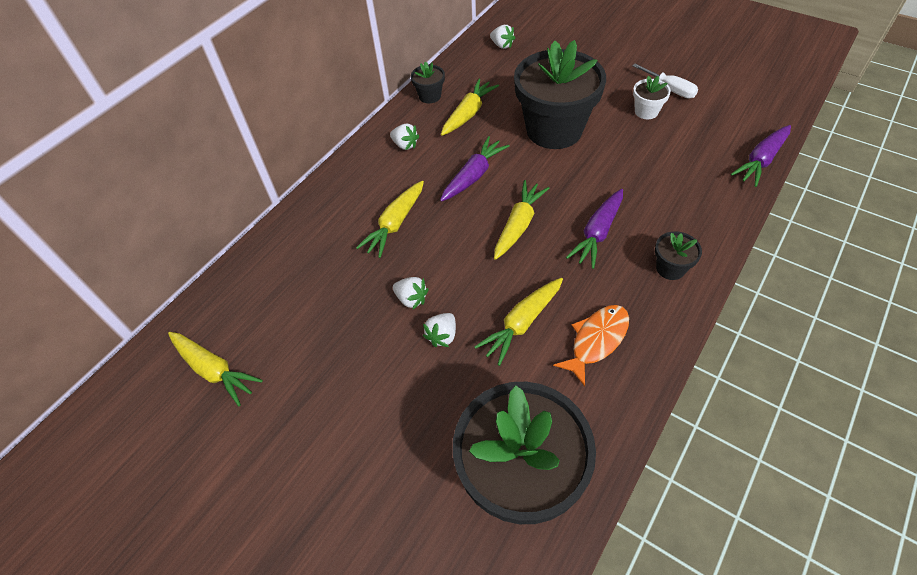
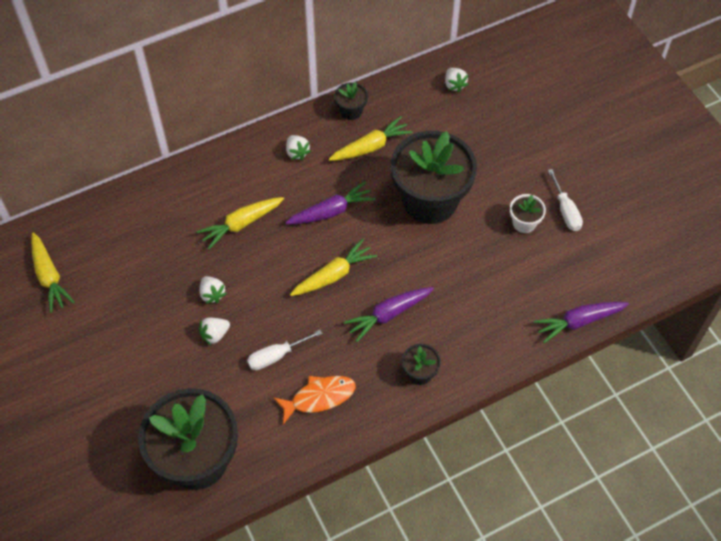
camera: 25 degrees right, 5 degrees up
(521, 324) = (276, 356): yellow carrot -> white screwdriver

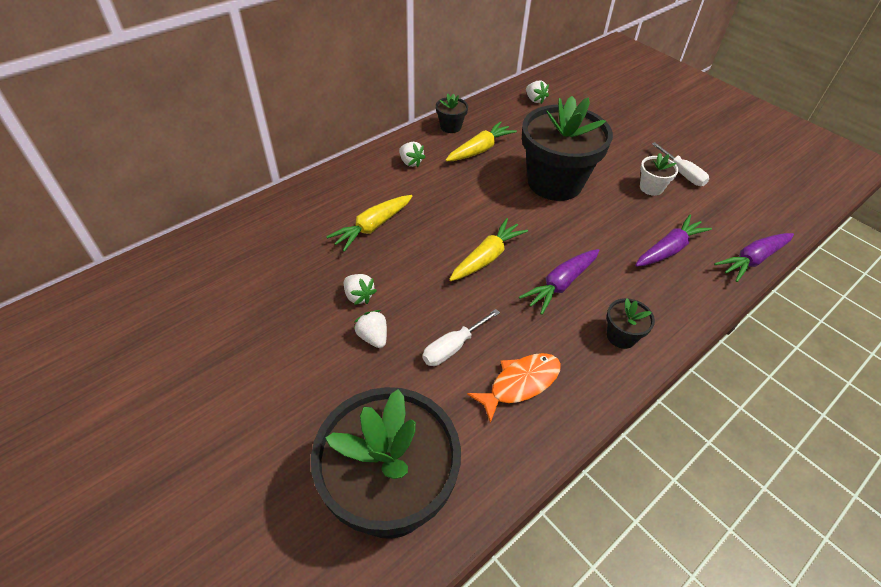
camera: 15 degrees left, 10 degrees down
(49, 277) = (157, 309): yellow carrot -> none
(215, 334) = (373, 337): white strawberry -> white strawberry turned 105 degrees clockwise
(331, 211) = (462, 203): purple carrot -> purple carrot (669, 249)

